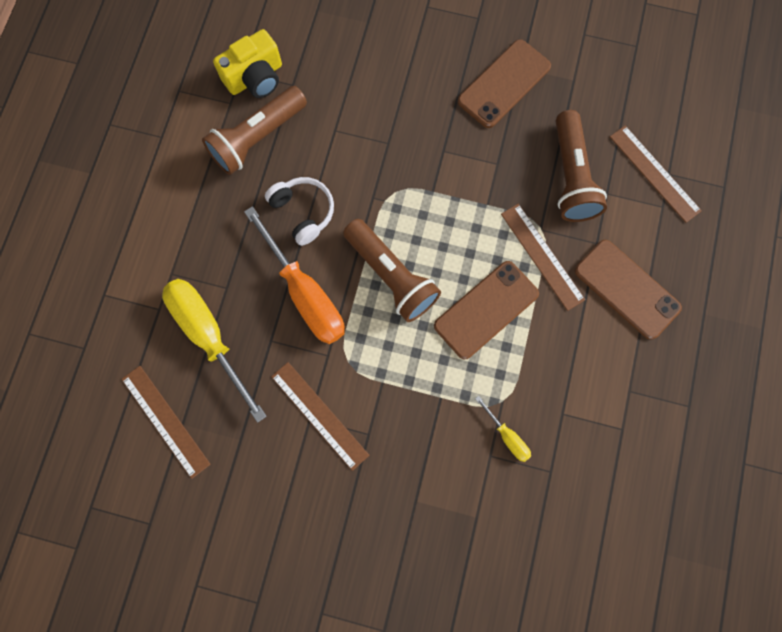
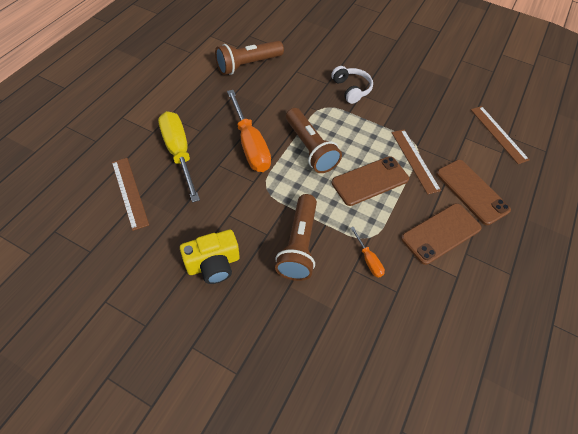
camera: 10 degrees right, 20 degrees down
(255, 77) = (257, 39): yellow camera -> yellow camera (213, 264)
(303, 212) = (263, 104): white headphones -> white headphones (351, 89)
(319, 415) = (236, 214): brown ruler -> none
(504, 84) = (406, 72): brown phone -> brown phone (441, 233)
(507, 436) = (368, 260): yellow screwdriver -> orange screwdriver
(571, 177) = (441, 124): brown flashlight -> brown flashlight (299, 245)

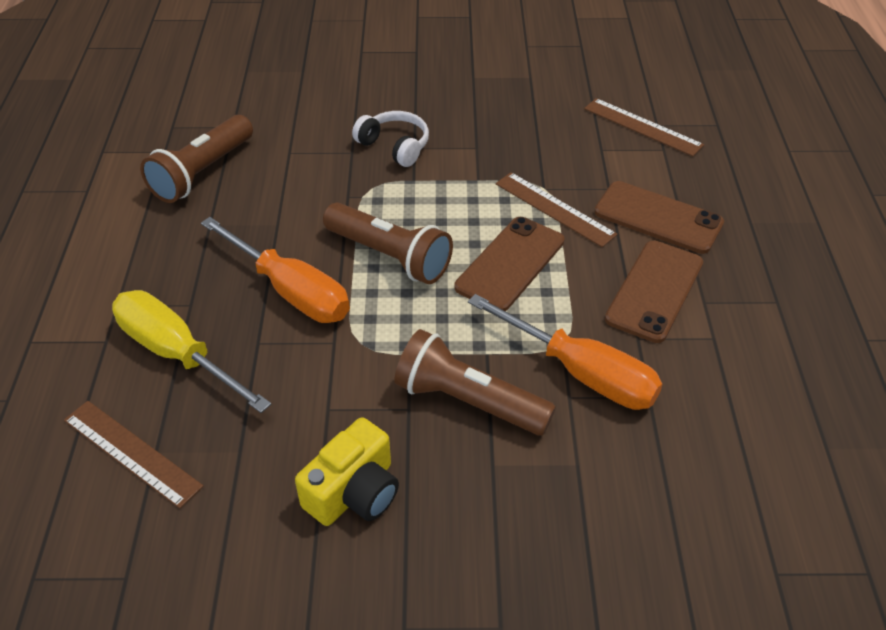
camera: 25 degrees left, 10 degrees down
(299, 245) = (467, 401): brown flashlight -> brown flashlight turned 135 degrees clockwise
(368, 260) = (581, 373): orange screwdriver -> orange screwdriver, size x2.17

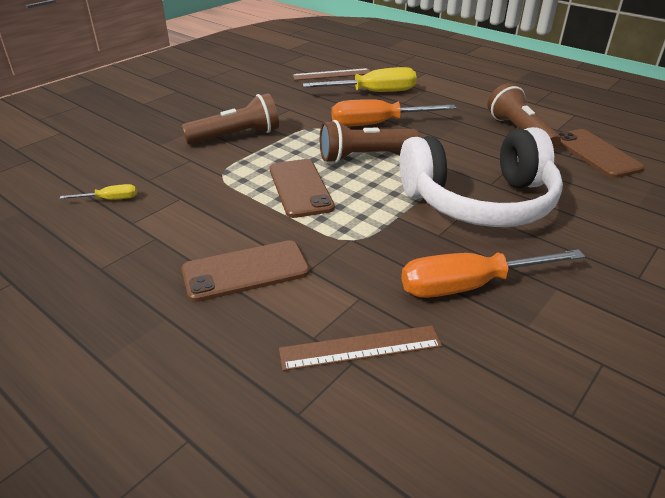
camera: 130 degrees right, 10 degrees down
(354, 492) = (241, 100): yellow camera -> none
(394, 146) = (479, 201): white headphones -> white headphones, size x2.30
(554, 209) = (323, 230): brown ruler -> none
(581, 373) = (195, 169): orange screwdriver -> orange screwdriver (469, 286)
(654, 291) = (196, 224): brown phone -> brown phone (595, 153)
(715, 391) = (110, 199): none -> yellow screwdriver

